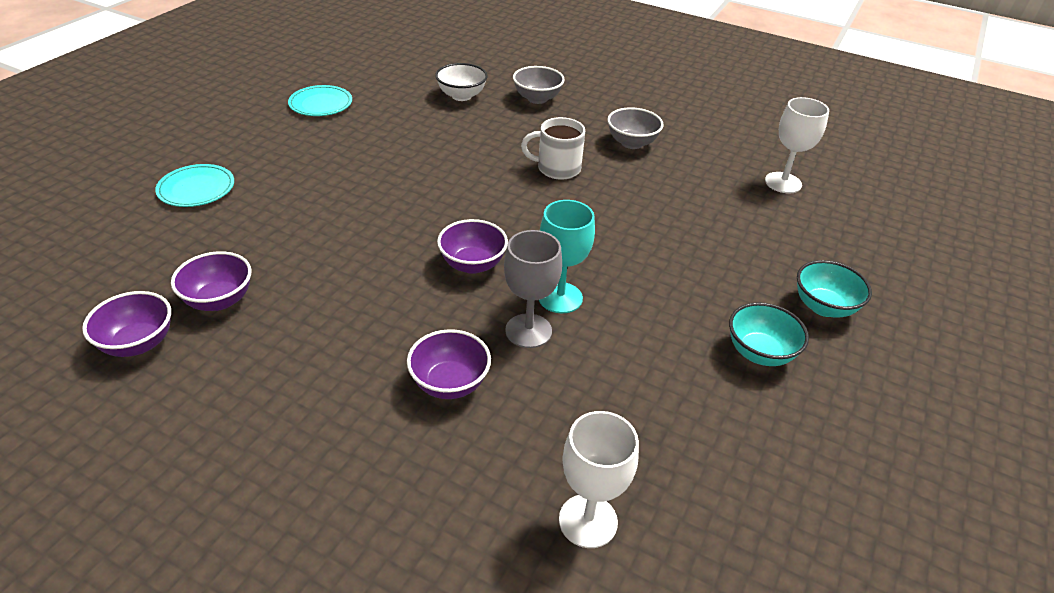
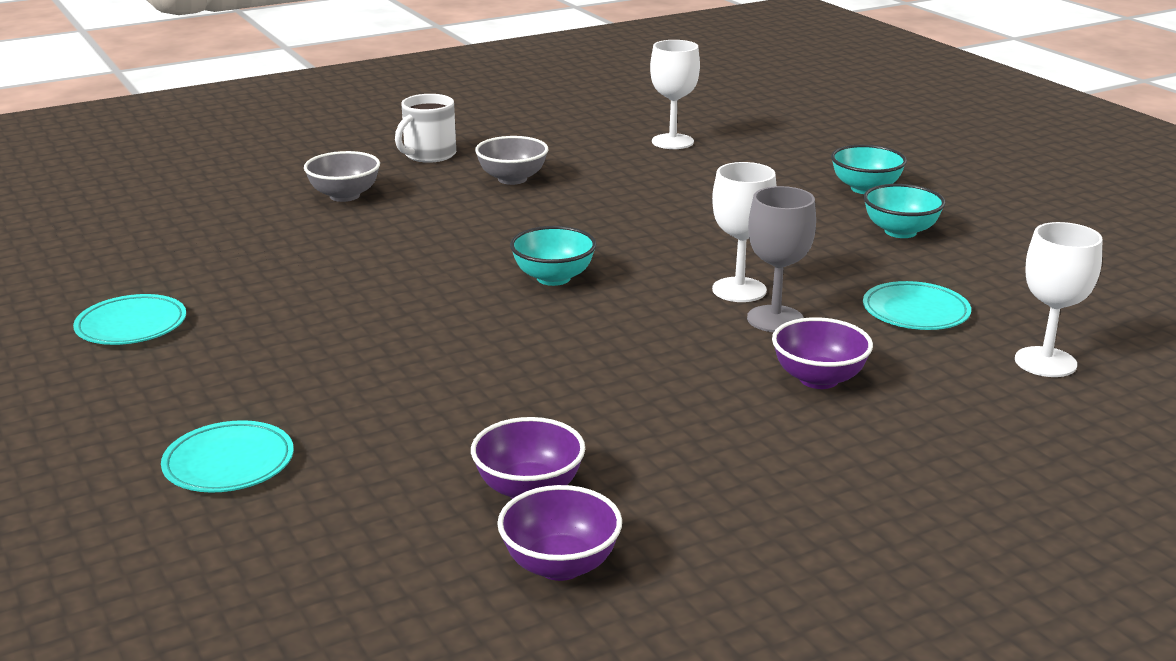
camera: 55 degrees left, 15 degrees down
(461, 96) = (266, 233): white bowl -> none
(472, 264) = (634, 318): purple bowl -> none
(500, 211) = (553, 278): none -> turquoise bowl
(557, 168) = (509, 227): white mug -> white mug (428, 155)
(560, 298) = (739, 290): turquoise goblet -> white goblet
(612, 406) = (915, 311): none -> turquoise plate

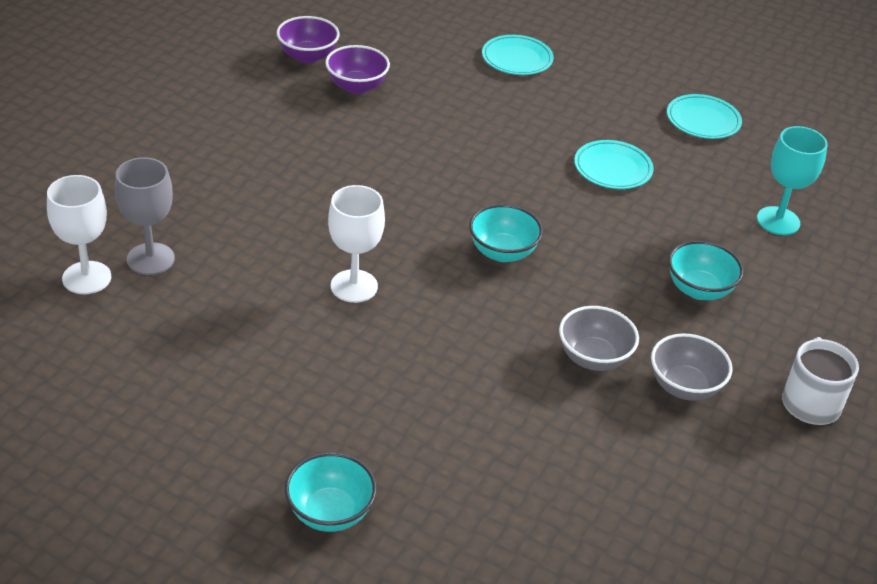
camera: 145 degrees right, 15 degrees up
(239, 236) = (778, 221): none -> turquoise goblet
(344, 196) = (783, 301): grey bowl -> grey bowl (593, 358)
(672, 142) = (610, 545): white goblet -> none
(775, 319) = (306, 260): grey goblet -> grey goblet (150, 259)
(818, 379) = (244, 210): purple bowl -> none
(900, 231) = (258, 430): turquoise bowl -> turquoise bowl (699, 290)
(915, 311) = (202, 306): turquoise plate -> turquoise plate (612, 168)

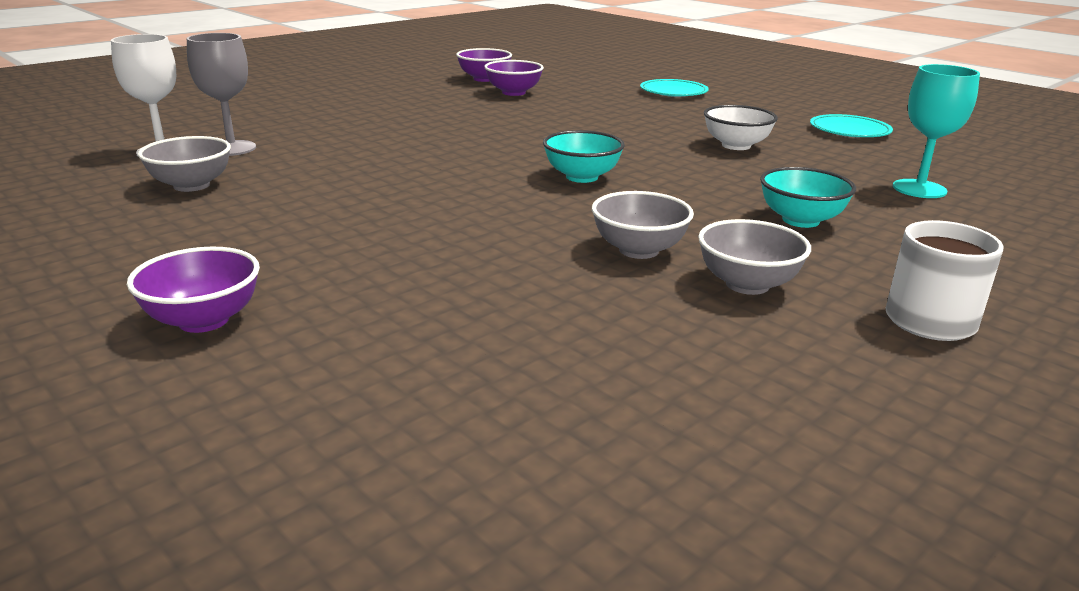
camera: 20 degrees right, 15 degrees down
(168, 333) = (191, 185): none -> grey bowl
(330, 512) = (204, 320): turquoise bowl -> purple bowl
(354, 286) = (406, 180): white goblet -> none
(612, 168) = (736, 145): turquoise plate -> white bowl

